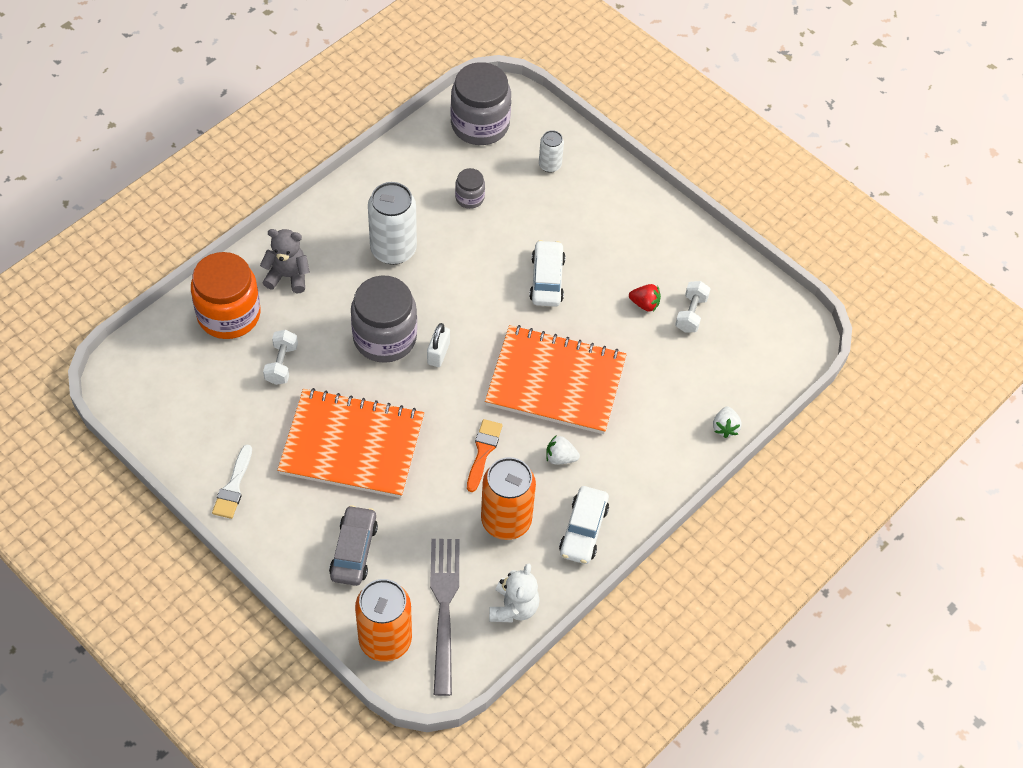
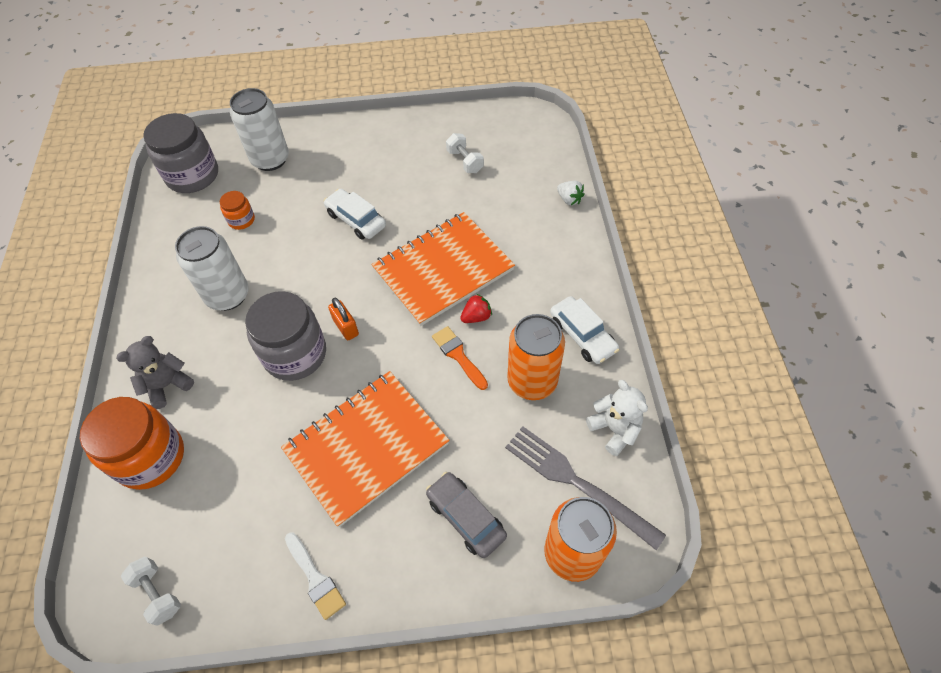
camera: 45 degrees left, 0 degrees up
(281, 364) = (239, 448): white dumbbell -> white dumbbell (157, 593)
(438, 353) = (346, 327): white padlock -> orange padlock
(469, 198) = (241, 220): grey jar -> orange jar
(550, 165) = (270, 159): white can -> white can, size x1.92
(560, 457) = (508, 309): white strawberry -> none
(645, 304) = (432, 180): red strawberry -> red strawberry (476, 317)

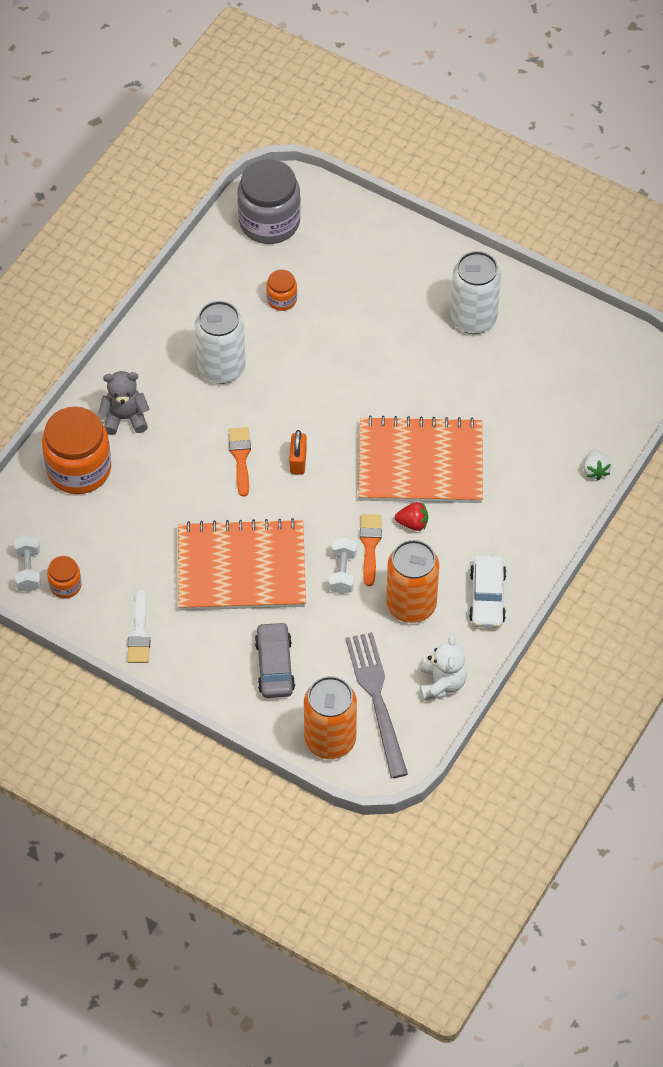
camera: 35 degrees right, 0 degrees up
(207, 582) = (65, 585): none -> orange jar
(270, 159) = (352, 248): white can -> white can (473, 319)
(295, 354) = (240, 457): grey jar -> orange brush
(356, 220) = (383, 365): white car -> none
(465, 161) = (533, 367): white dumbbell -> white dumbbell (342, 572)

